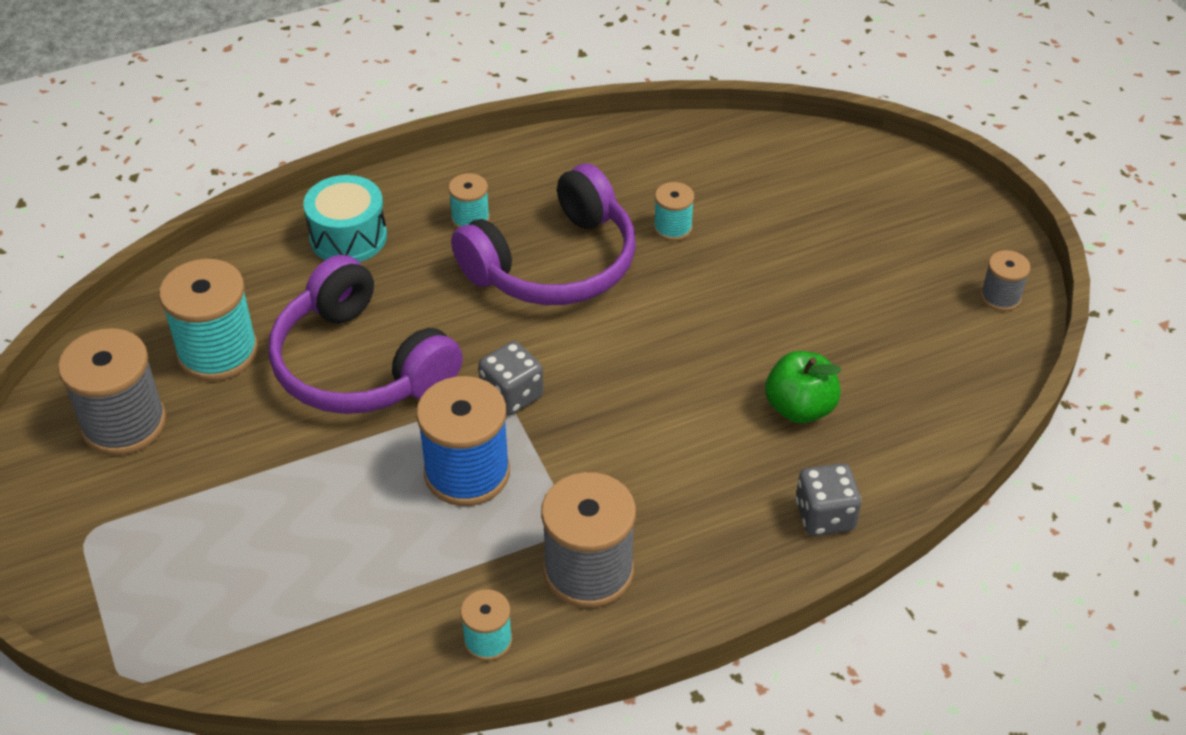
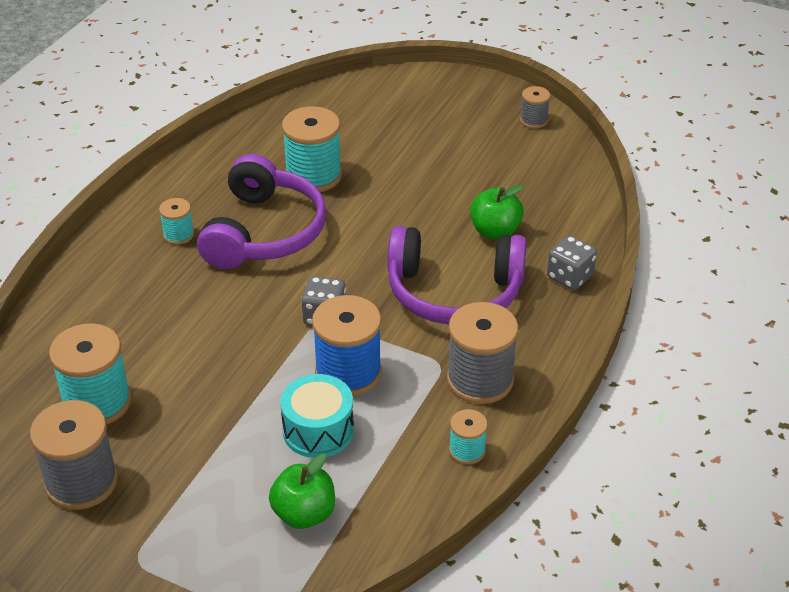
camera: 40 degrees left, 5 degrees down
(266, 594) = (304, 514): none -> green apple
(348, 237) = (106, 287): turquoise drum -> turquoise drum (318, 430)
(360, 364) = (206, 354): purple headphones -> purple headphones (454, 292)
(672, 228) = (313, 176): turquoise spool -> turquoise spool, size x1.93

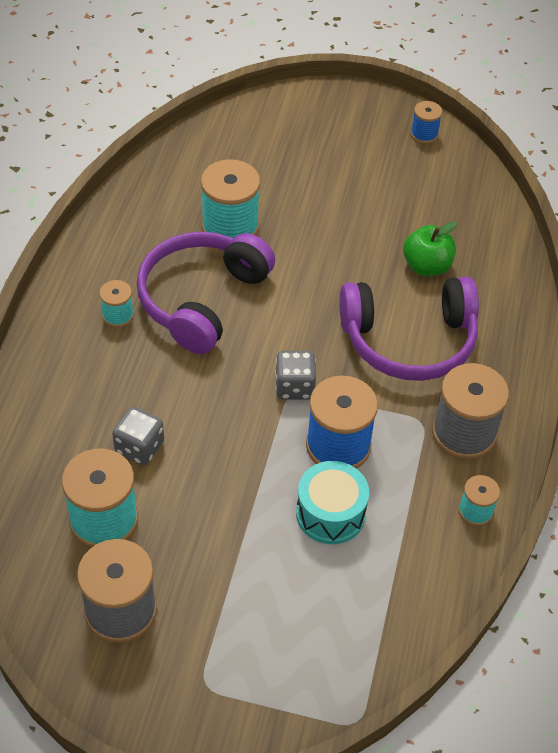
camera: 15 degrees left, 10 degrees up
(263, 232) = (202, 299): purple headphones -> purple headphones turned 150 degrees counterclockwise
(304, 514) = (347, 605): green apple -> none
(533, 120) = (424, 134): grey spool -> blue spool
(570, 277) = (511, 307): grey dice -> grey dice (139, 447)

